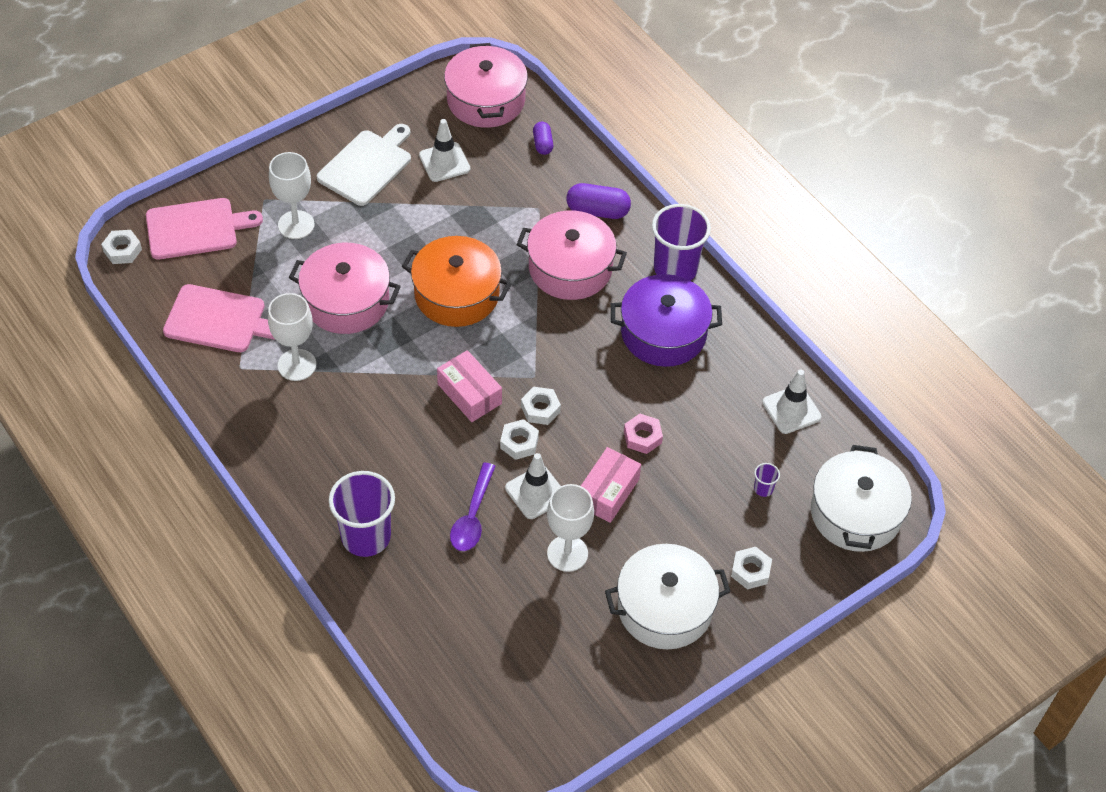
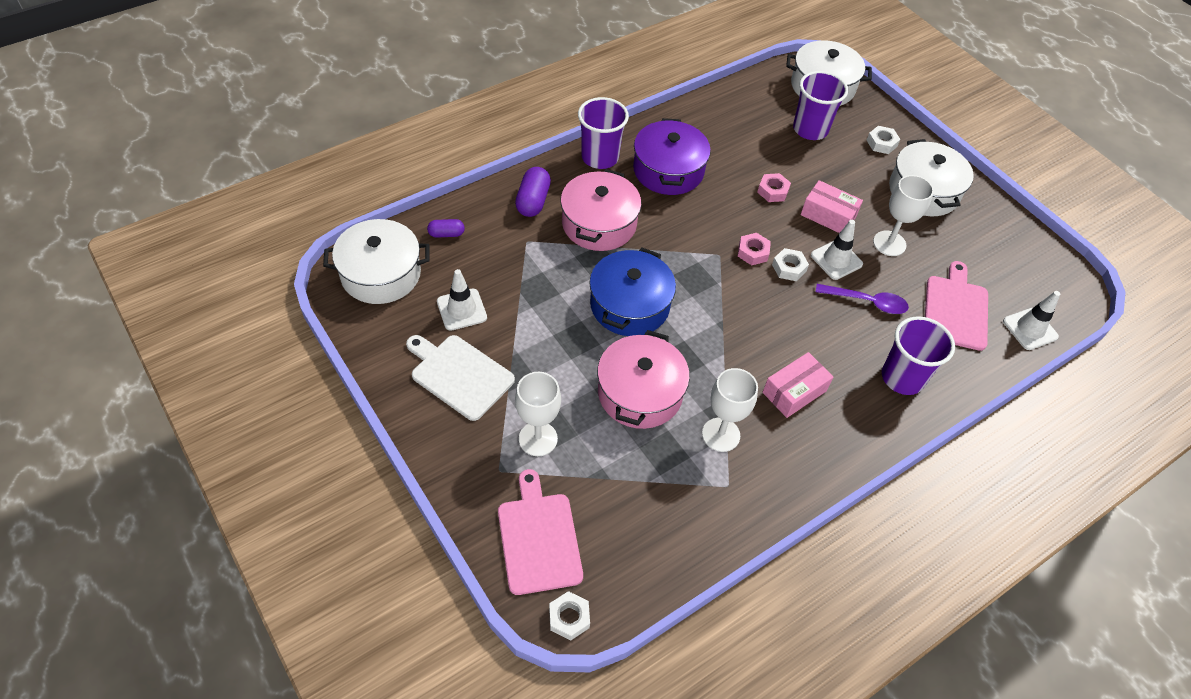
camera: 90 degrees left, 0 degrees up
(219, 320) = (667, 508): pink cutting board -> pink cutting board (955, 309)
(456, 294) = (630, 305): orange pot -> blue pot
(469, 394) = (742, 300): pink box -> pink box (794, 392)
(486, 100) = (381, 274): pink pot -> white pot
(540, 409) = (753, 252): white nut -> pink nut
(763, 489) = (810, 129): purple cup -> purple cup, size x2.46
(791, 410) = (737, 107): white traffic cone -> white traffic cone (1030, 329)

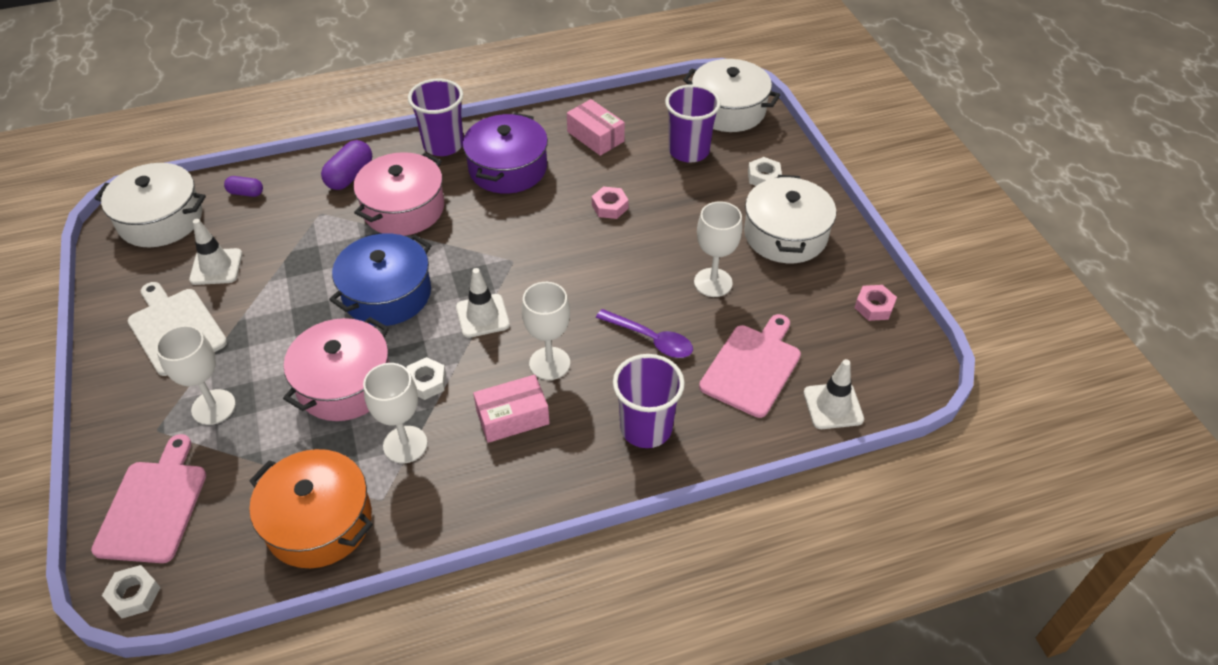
camera: 20 degrees right, 5 degrees down
(688, 517) = (319, 521): none -> orange pot
(753, 252) = (551, 265): pink nut -> pink nut (874, 307)
(789, 268) = (582, 288): white nut -> white nut (426, 382)
(798, 339) = (549, 363): none -> white goblet
(828, 215) = (658, 241): pink box -> pink box (595, 136)
(836, 260) = (641, 289): white traffic cone -> white traffic cone (482, 316)

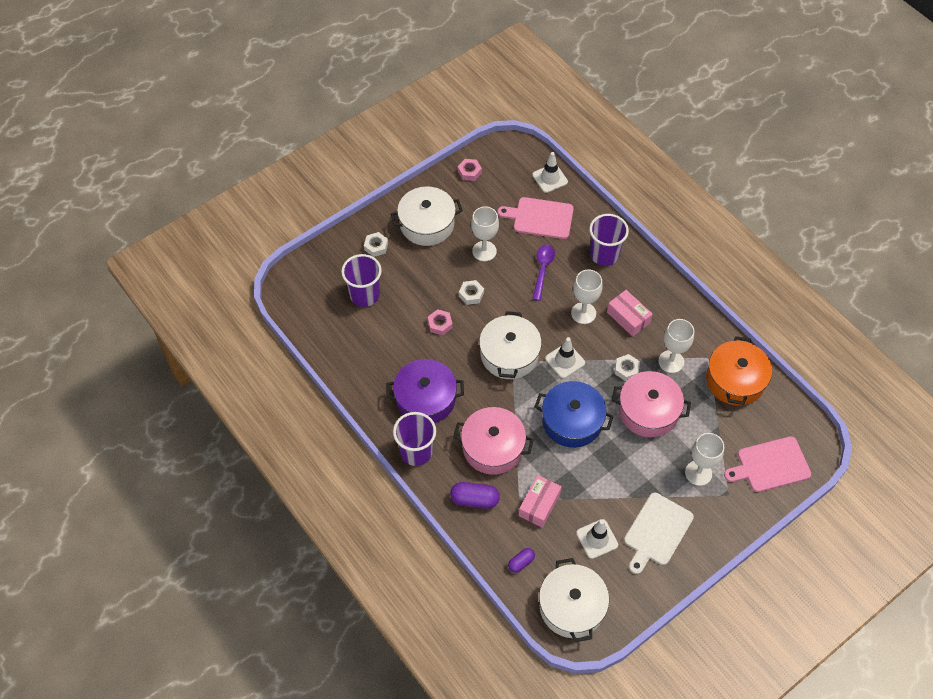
camera: 110 degrees left, 10 degrees up
(134, 595) = (817, 443): white nut -> white nut (471, 294)
(246, 193) = (521, 562): purple capsule -> purple capsule turned 60 degrees clockwise
(595, 136) = (369, 356): pink box -> pink box (539, 505)
(728, 110) = (309, 283): white pot -> white pot (509, 354)

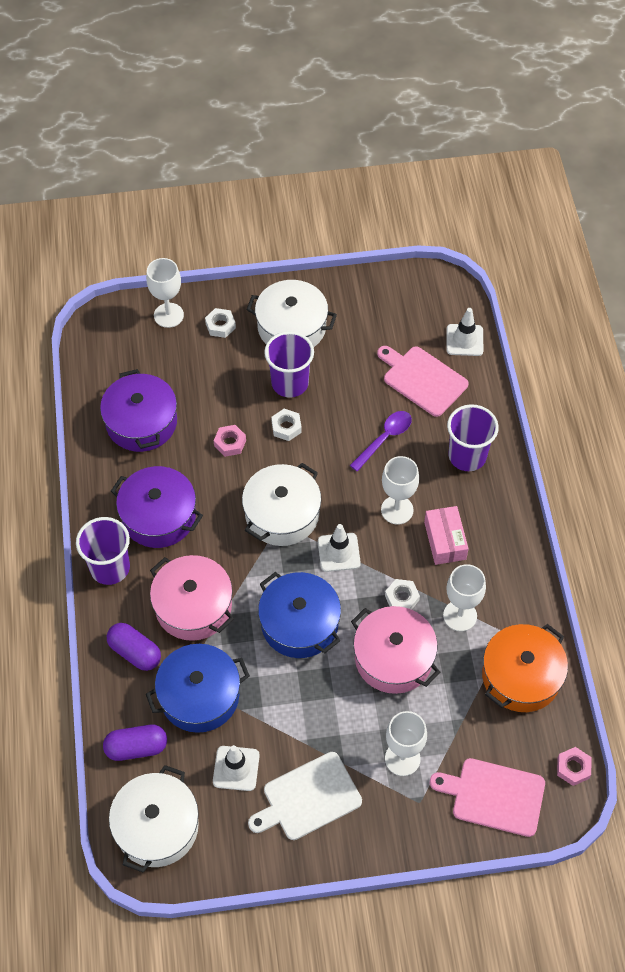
camera: 30 degrees right, 0 degrees up
(364, 295) = (172, 372): purple cup -> purple cup (290, 383)
(367, 340) = (141, 422): none -> purple pot
(469, 172) = (378, 291): pink nut -> pink nut (573, 768)
(484, 251) = (334, 386): white goblet -> white goblet (168, 315)
(521, 562) = (136, 747): purple capsule -> purple capsule, size x1.65
(539, 505) = (199, 696): pink box -> blue pot

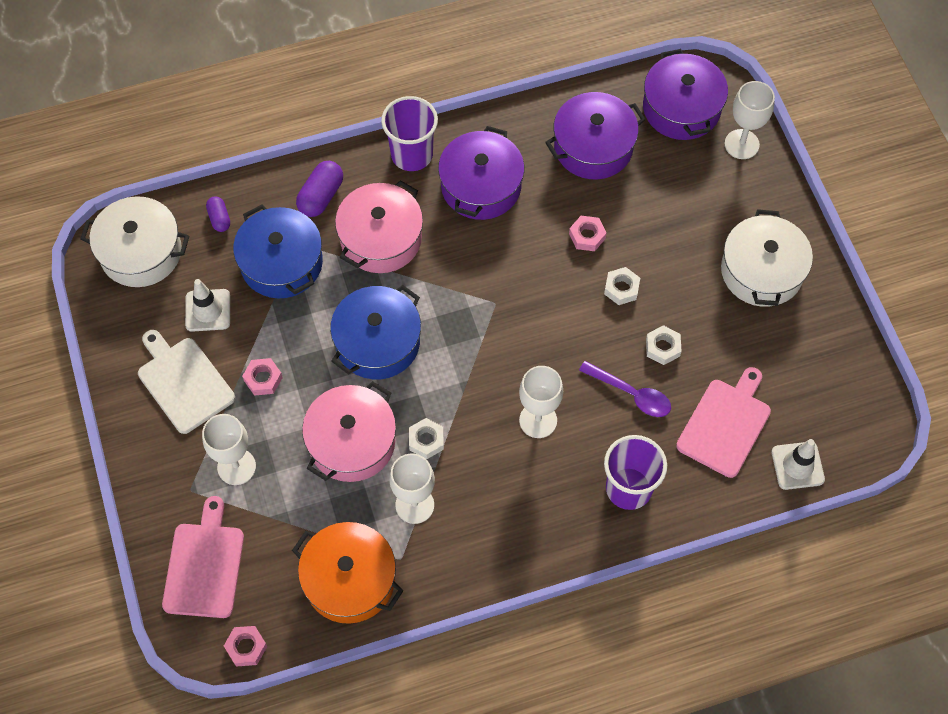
camera: 80 degrees right, 5 degrees up
(120, 350) = (681, 108): none -> purple pot
(136, 747) = (219, 218): purple capsule -> purple capsule, size x0.61
(220, 325) = (742, 198): white nut -> white nut (662, 347)
(282, 514) = (507, 303): white pot -> none
(290, 383) = (682, 282): purple cup -> none
(318, 726) = (263, 379): none -> pink nut
(339, 552) = (471, 367): white traffic cone -> none
(445, 540) = (508, 477): pink box -> none

